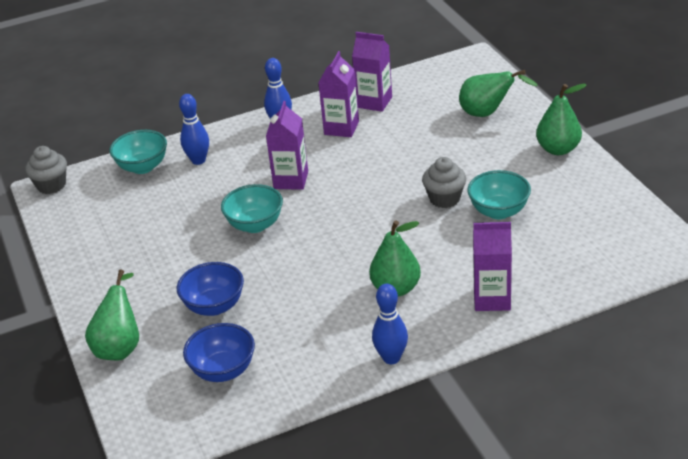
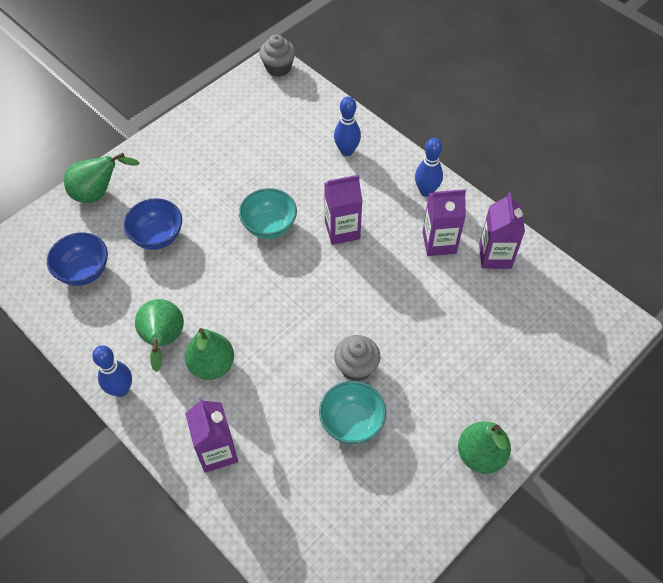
camera: 65 degrees right, 20 degrees up
(143, 167) = (323, 116): turquoise bowl -> none
(488, 113) = (519, 367): green pear -> green pear (163, 341)

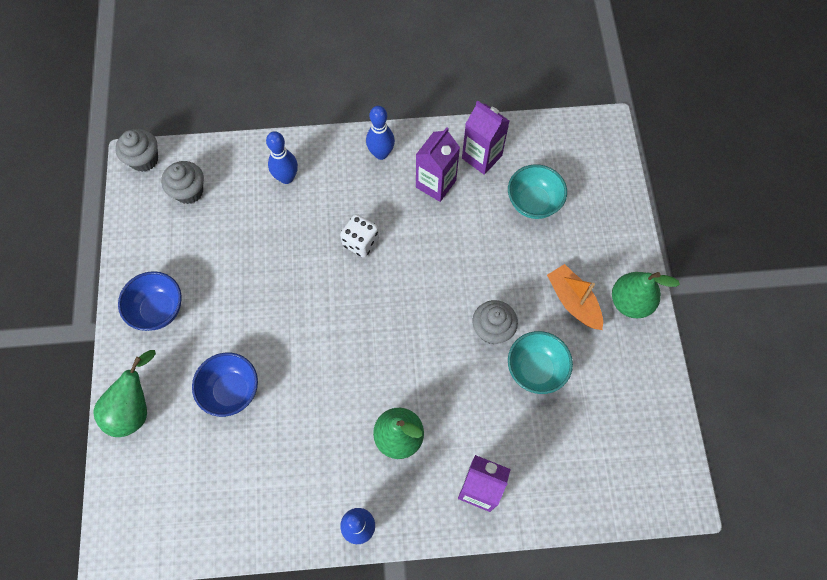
camera: 50 degrees left, 10 degrees up
(84, 271) = (210, 479): blue bowl -> blue bowl (158, 310)
(163, 341) = (342, 459): green pear -> none
(269, 226) = (305, 293): turquoise bowl -> turquoise bowl (533, 203)
(280, 107) = (189, 191): none -> grey cupcake
(342, 230) = (360, 242): purple carton -> white dice
(437, 410) = (573, 301): none -> orange boat

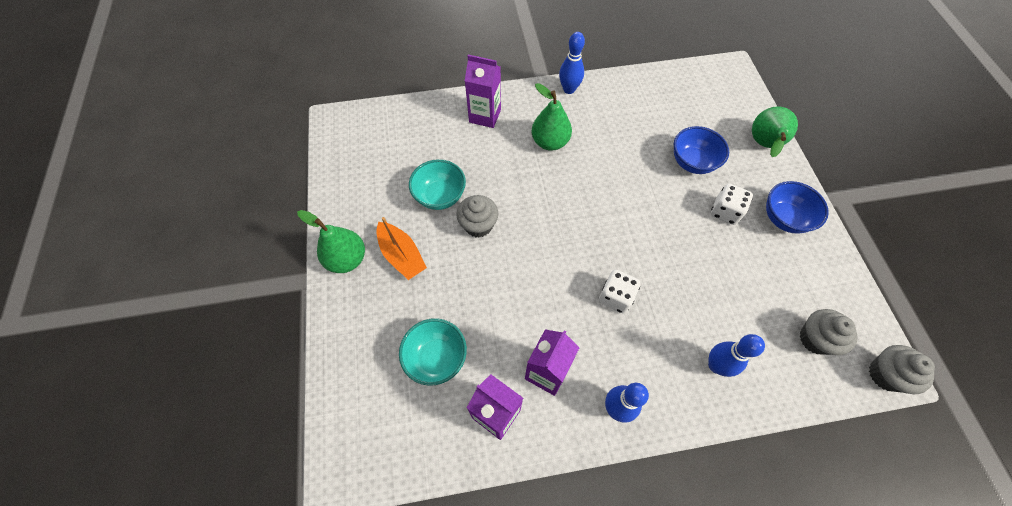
camera: 175 degrees right, 5 degrees down
(218, 323) = (725, 212): none -> white dice

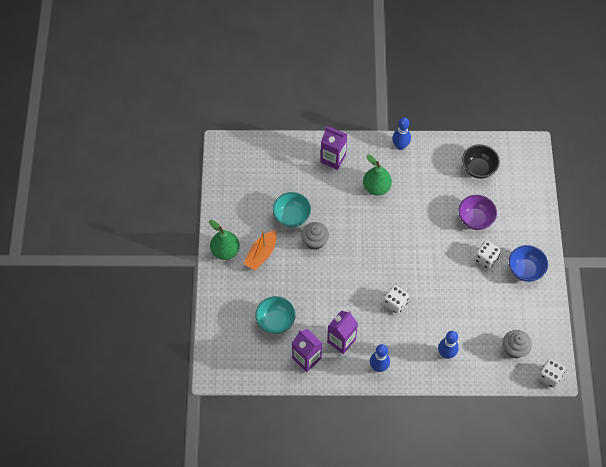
camera: 10 degrees right, 0 degrees up
(402, 255) = (261, 254): orange boat -> orange boat turned 60 degrees clockwise
(675, 102) = (478, 168): none -> black bowl
(692, 162) = (475, 219): blue bowl -> purple bowl
(763, 145) = (532, 214): green pear -> none
(885, 374) = (549, 376): grey cupcake -> white dice

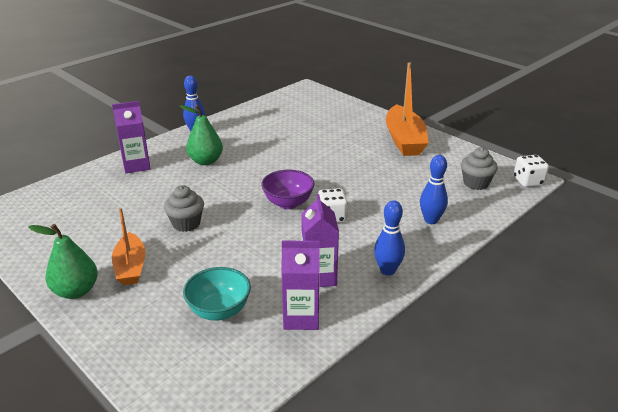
camera: 45 degrees left, 30 degrees down
(291, 216) = (136, 221): turquoise bowl -> none
(475, 219) = (321, 136): purple bowl -> purple bowl (288, 203)
(478, 168) = (282, 113): black bowl -> none
(486, 259) = (365, 150): white dice -> none
(525, 270) = (404, 140): blue bowl -> orange boat

